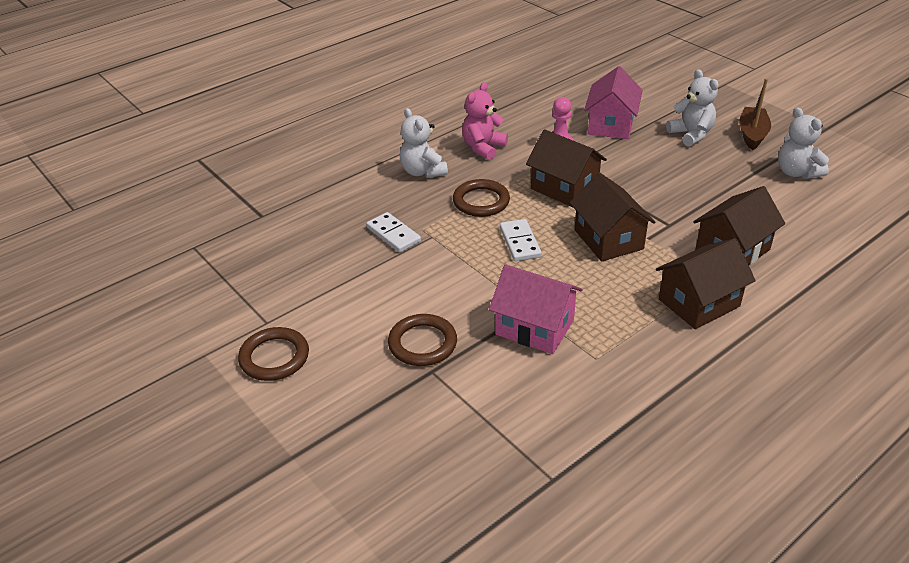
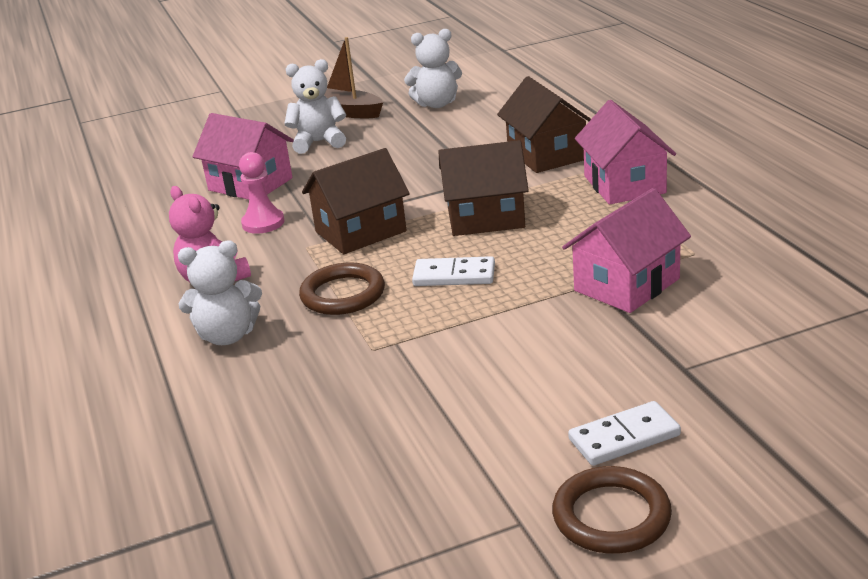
camera: 70 degrees left, 10 degrees down
(393, 234) = (369, 376): white domino -> white domino (624, 437)
(422, 343) = (627, 371): brown ring -> none
(698, 303) = (624, 184): brown house -> pink house

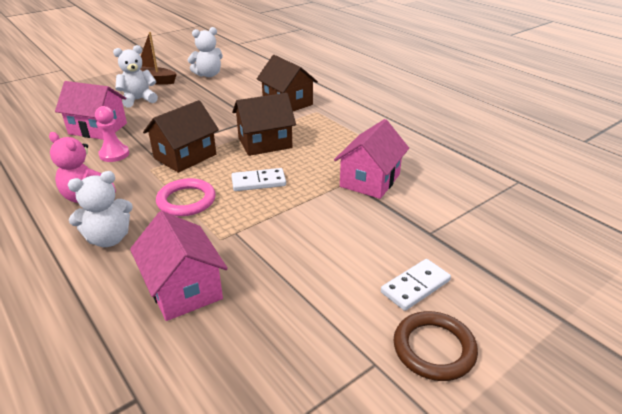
camera: 20 degrees left, 5 degrees up
(343, 294) = (186, 200): brown ring -> pink ring
(624, 184) = (341, 118): pink house -> pink house (183, 288)

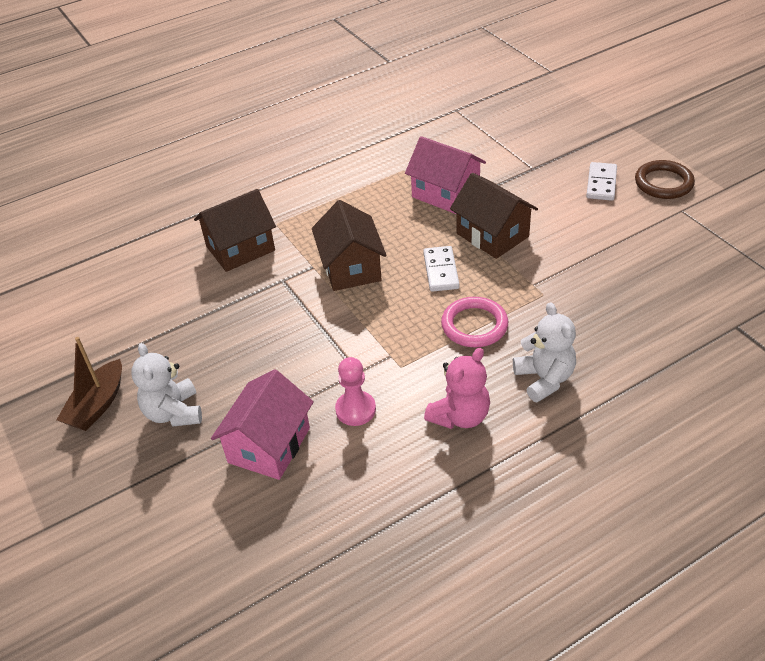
camera: 80 degrees left, 10 degrees up
(183, 288) = (616, 313): pink house -> none
(185, 156) = (373, 337): brown house -> brown house (492, 235)
(208, 75) = (100, 336): white teddy bear -> none
(415, 286) = (601, 183): white domino -> white domino turned 45 degrees clockwise

